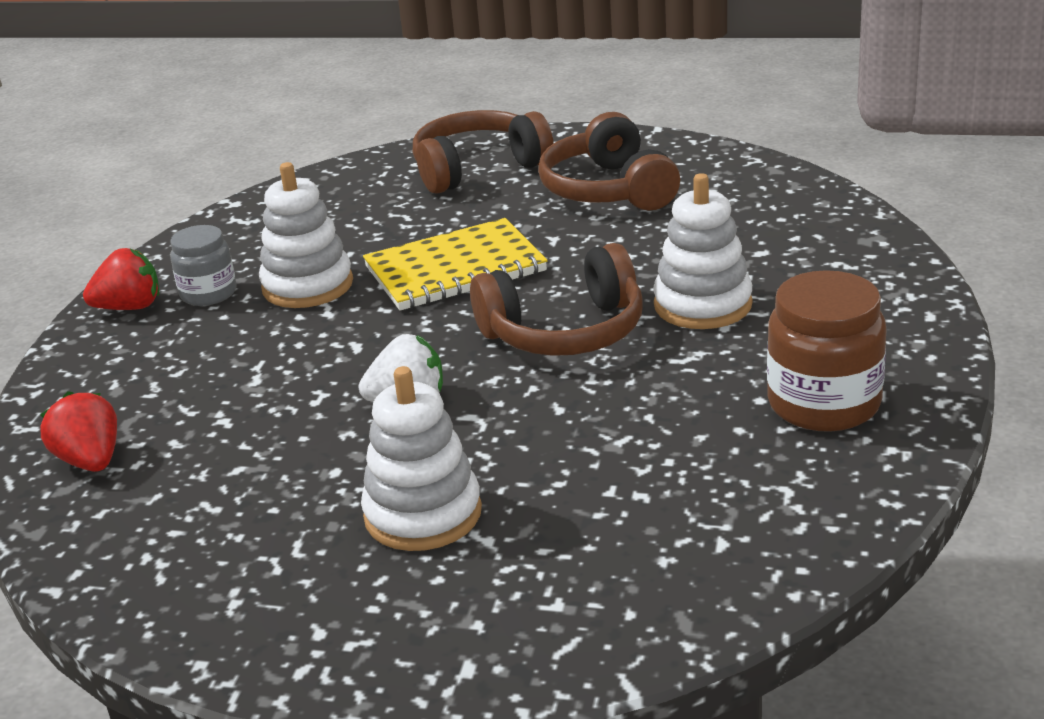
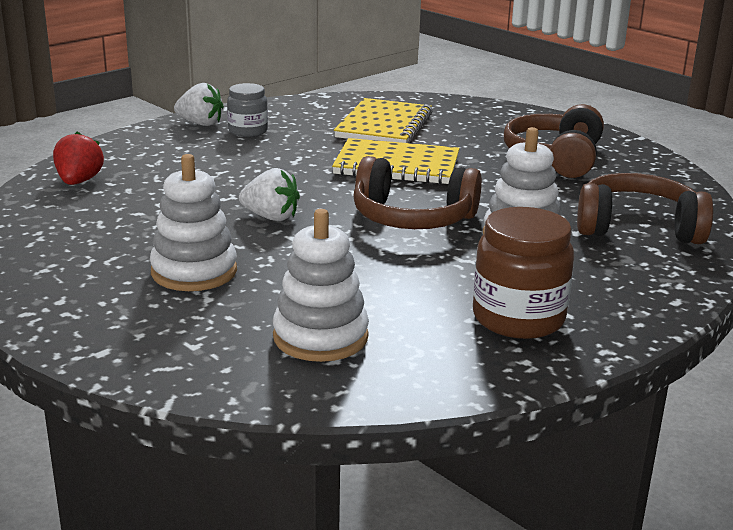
camera: 30 degrees right, 5 degrees down
(130, 307) = (200, 123): red strawberry -> white strawberry
(307, 286) = (303, 145): white stacking toy -> white stacking toy (320, 337)
(366, 220) = (384, 126): none -> yellow notebook
(478, 168) = (489, 122): brown headphones -> brown headphones (637, 227)

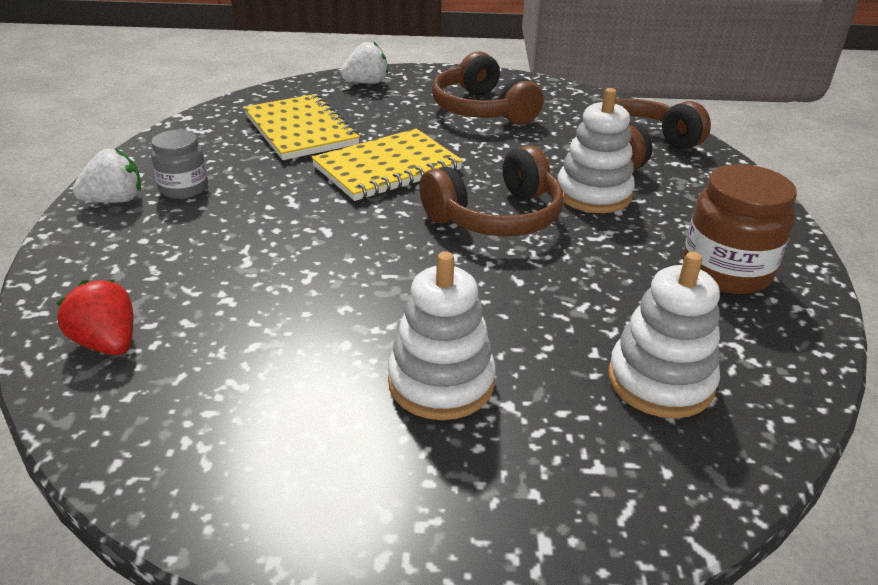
camera: 45 degrees left, 10 degrees up
(271, 217) = (389, 277): white strawberry -> white strawberry (366, 83)

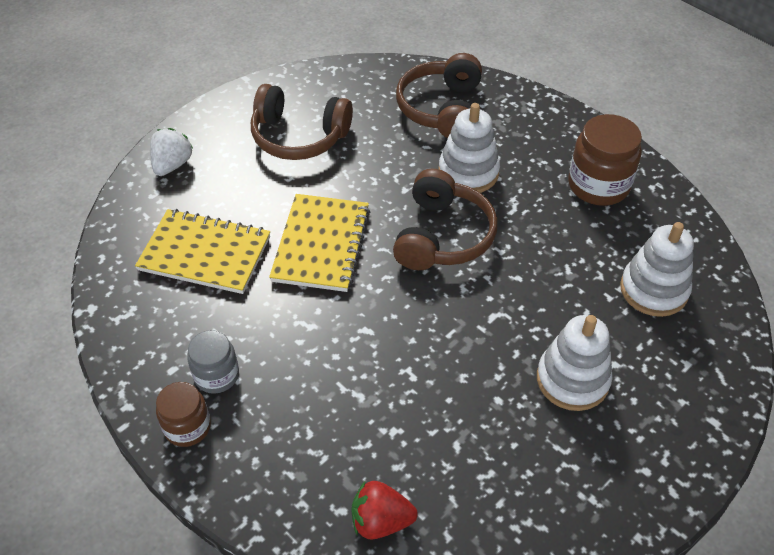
camera: 45 degrees left, 15 degrees up
(115, 200) = (187, 427): white strawberry -> brown jar

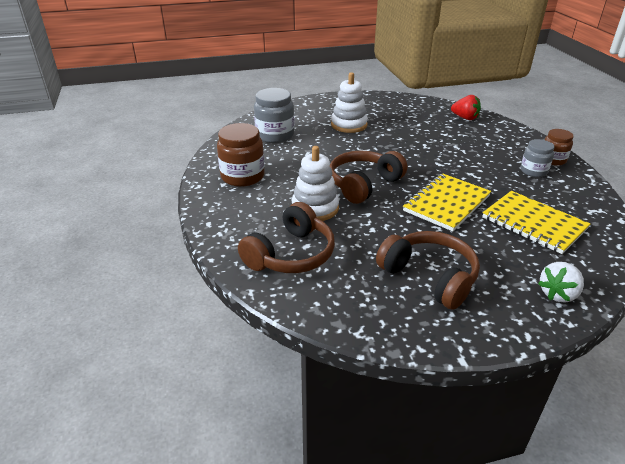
camera: 150 degrees left, 15 degrees down
(653, 290) = (275, 135): white stacking toy -> grey jar

